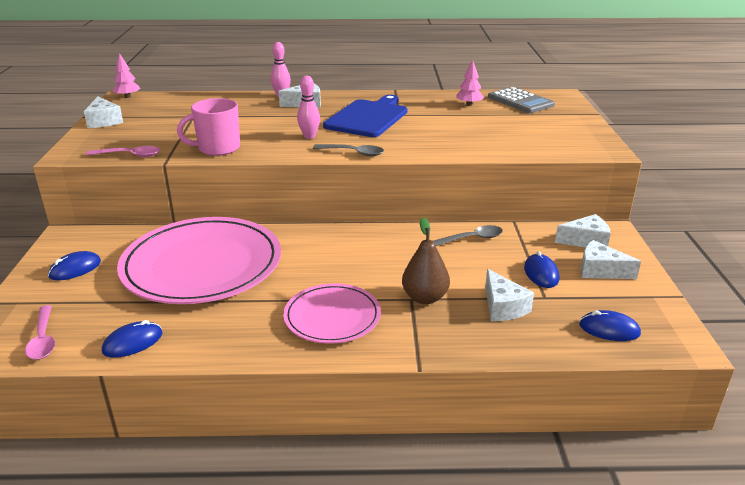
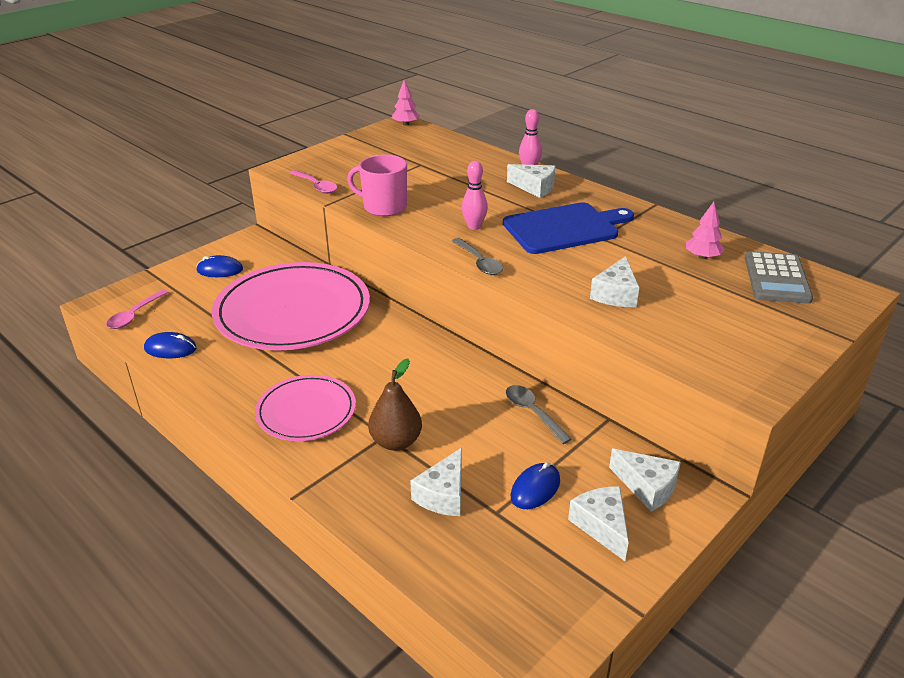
camera: 45 degrees right, 5 degrees up
(104, 121) = (351, 144): white cheese -> white cheese (615, 294)
(472, 239) = (533, 413): grey spoon -> grey spoon turned 150 degrees counterclockwise
(609, 329) = (498, 585): blue mouse -> none

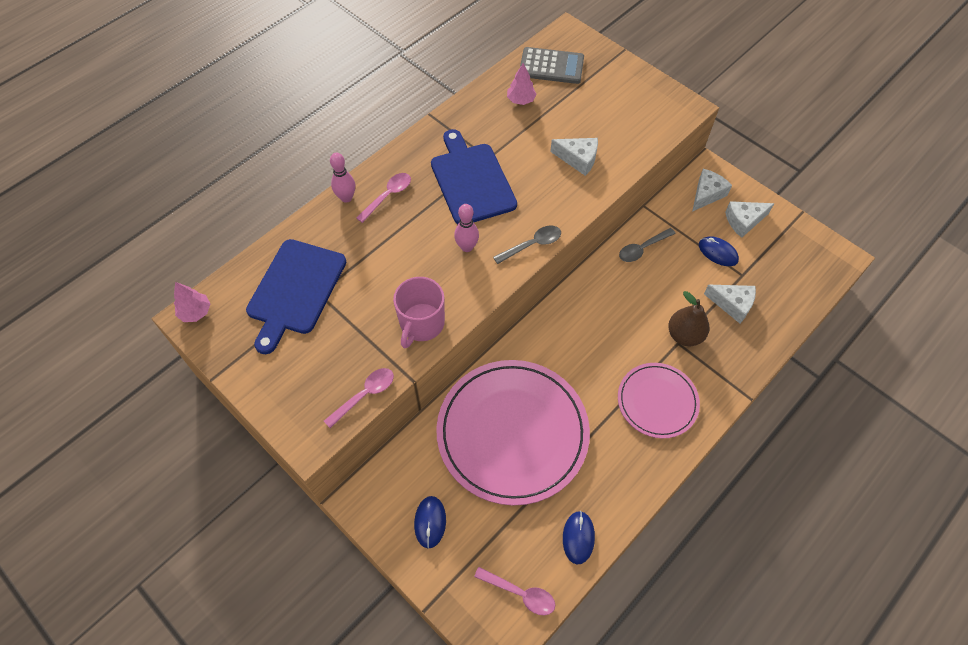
camera: 90 degrees left, 25 degrees up
(424, 155) = (295, 290): none -> blue cutting board
(535, 187) = (388, 196): white cheese -> pink spoon

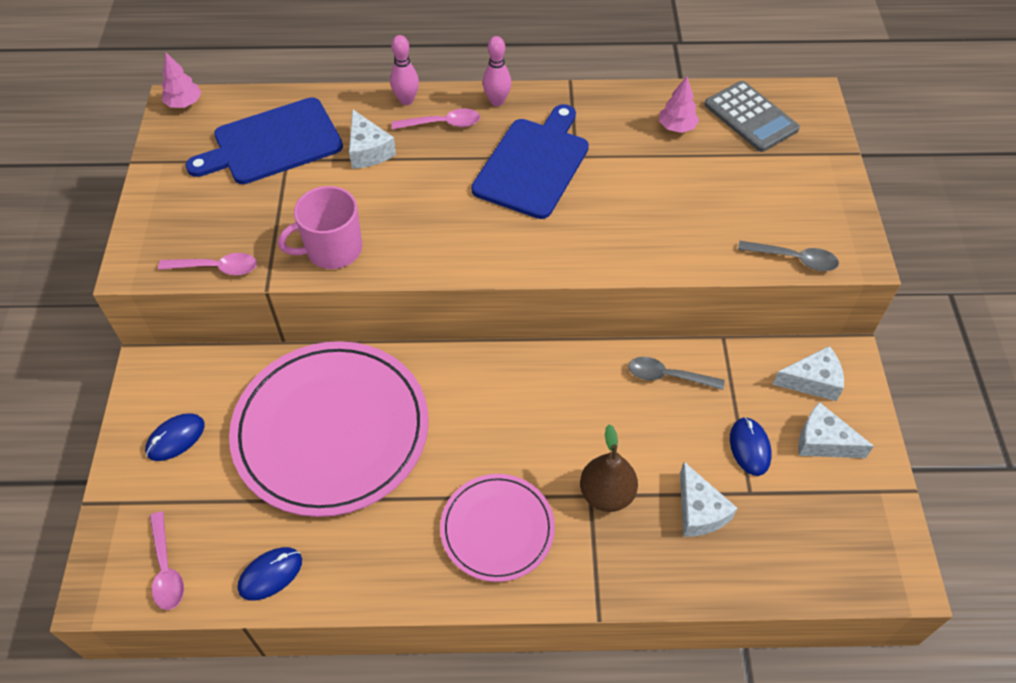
camera: 45 degrees right, 5 degrees down
(467, 247) = (454, 217): pink bowling pin -> pink bowling pin (497, 101)
(532, 245) = (516, 262): grey spoon -> grey spoon (794, 259)
(578, 159) = (665, 220): white cheese -> white cheese (368, 151)

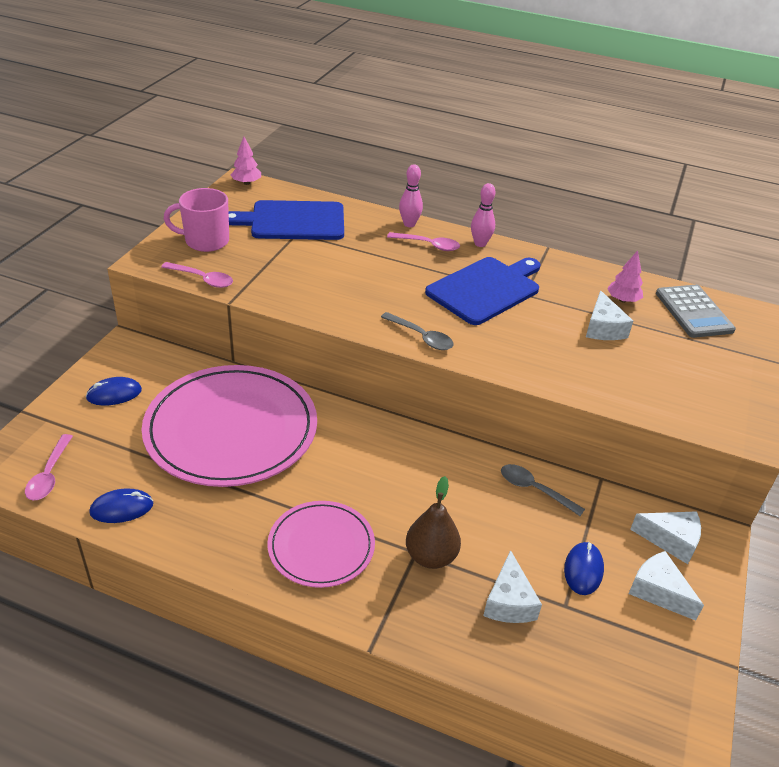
camera: 20 degrees right, 15 degrees down
(332, 250) = (294, 294): pink mug -> pink mug (205, 241)
(368, 151) = (361, 245): white cheese -> white cheese (603, 328)
(794, 259) = (682, 418): grey spoon -> grey spoon (421, 337)

